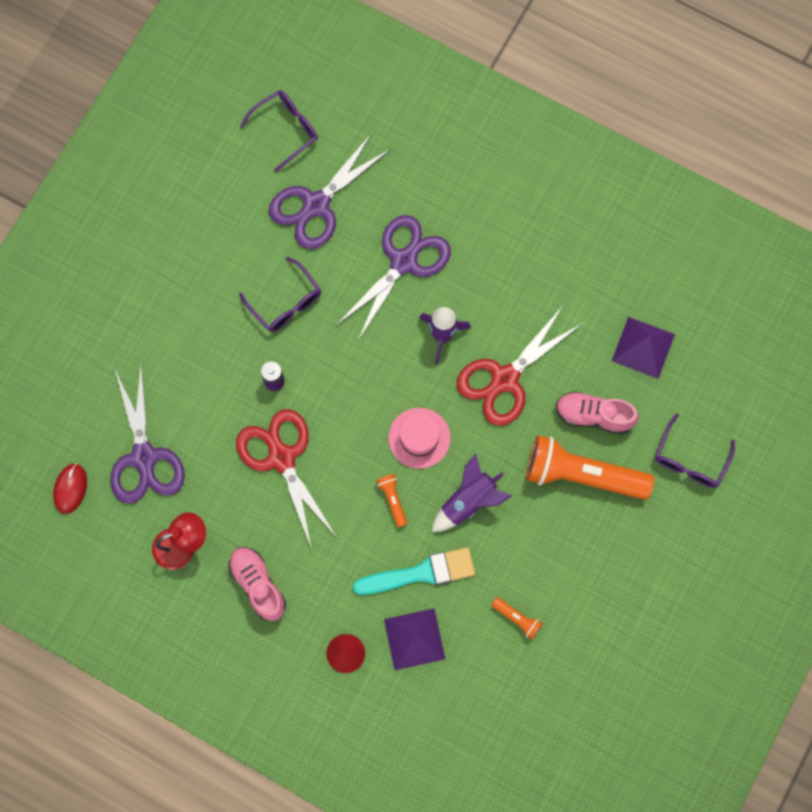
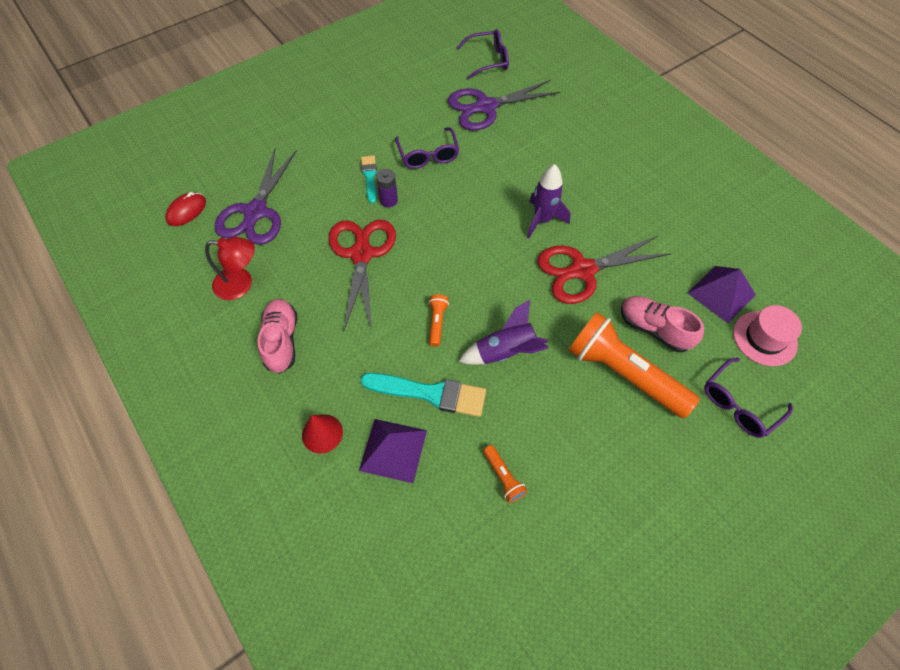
camera: 25 degrees right, 15 degrees down
(238, 359) = (369, 177): none -> turquoise brush
(404, 261) = (535, 162): purple scissors -> none
(419, 438) = (485, 285): pink hat -> pink hat (764, 338)

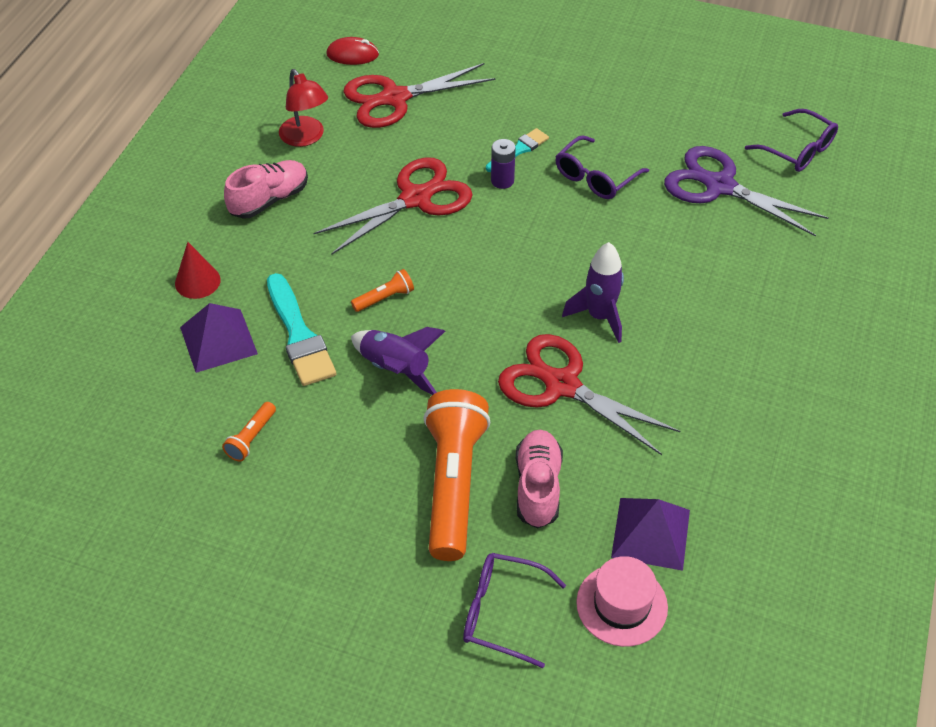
camera: 55 degrees right, 10 degrees down
(256, 212) = (394, 98): purple scissors -> red scissors

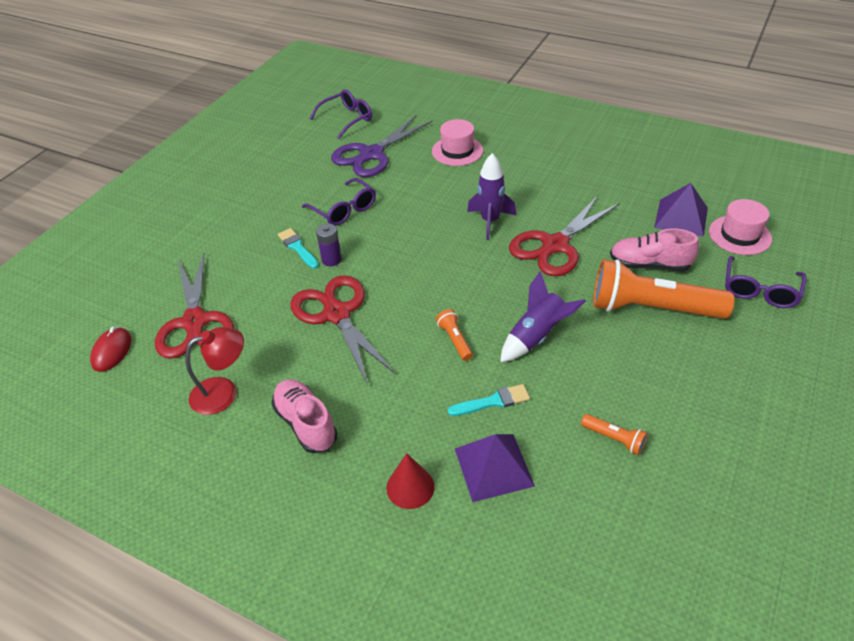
camera: 80 degrees left, 5 degrees down
(299, 335) = (493, 401): turquoise brush -> turquoise brush, size x0.59
(752, 272) = (457, 151): none -> pink hat

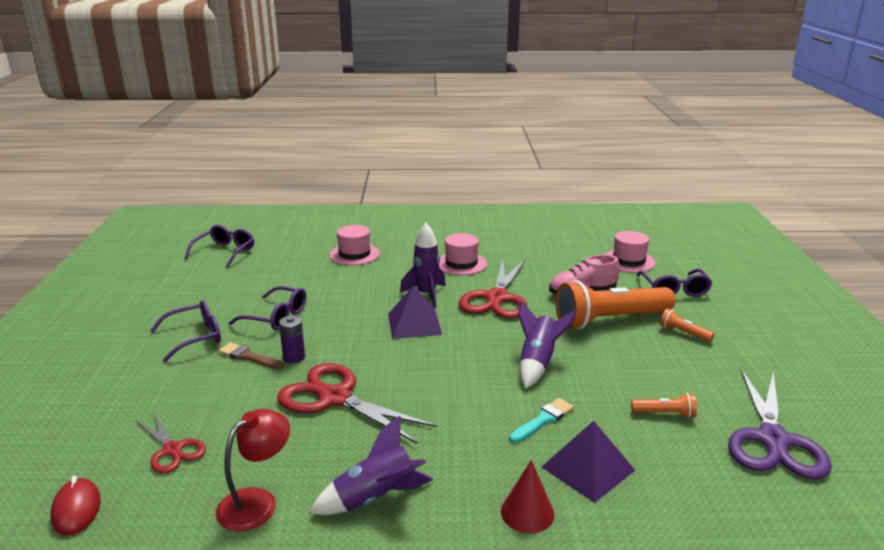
camera: 30 degrees left, 20 degrees down
(195, 322) = (172, 450): red scissors -> red scissors, size x0.56
(270, 213) = (195, 337): none -> purple glasses
(297, 247) = (249, 357): turquoise brush -> brown brush
(306, 424) = (376, 498): pink shoe -> purple rocket
(371, 154) = (272, 272): purple scissors -> purple scissors (773, 440)
(455, 340) = (469, 385): orange flashlight -> orange flashlight (683, 333)
(552, 190) = (461, 263): none -> pink hat
(681, 217) = (577, 259): purple pyramid -> purple pyramid (414, 324)

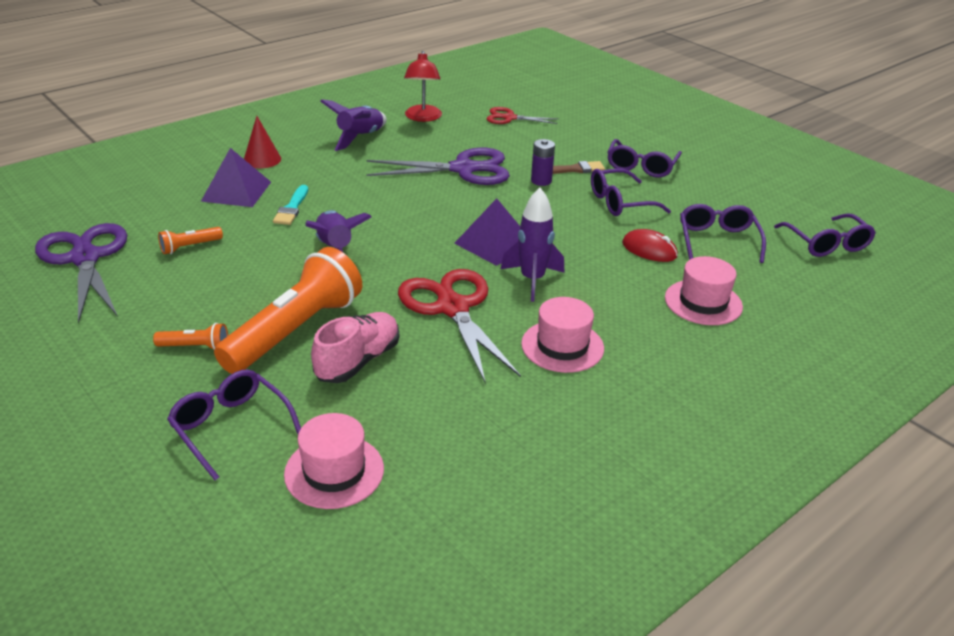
camera: 140 degrees right, 10 degrees up
(76, 509) = (505, 90): red mouse -> red mouse (649, 250)
(276, 274) = (717, 241): none -> purple glasses
(334, 398) = (463, 169): red scissors -> purple scissors

